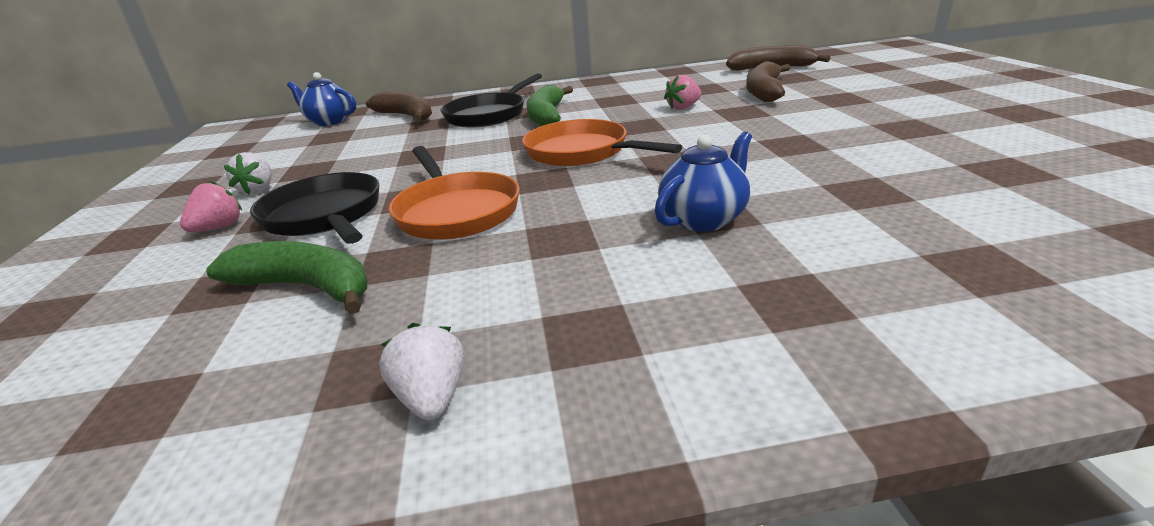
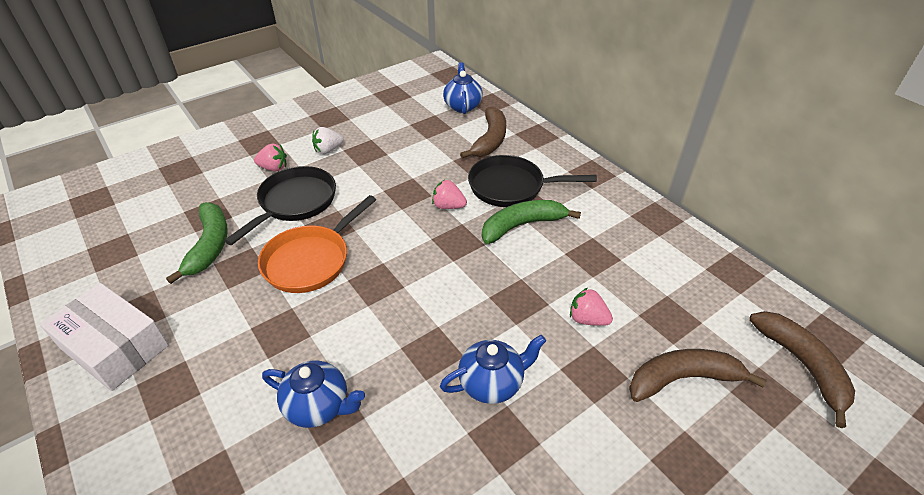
camera: 60 degrees right, 15 degrees up
(432, 398) = (115, 347): white strawberry -> white box
(475, 139) = (448, 206): none -> pink strawberry
(582, 152) = (436, 285): orange pan -> none
(728, 142) = (492, 383): none -> blue teapot

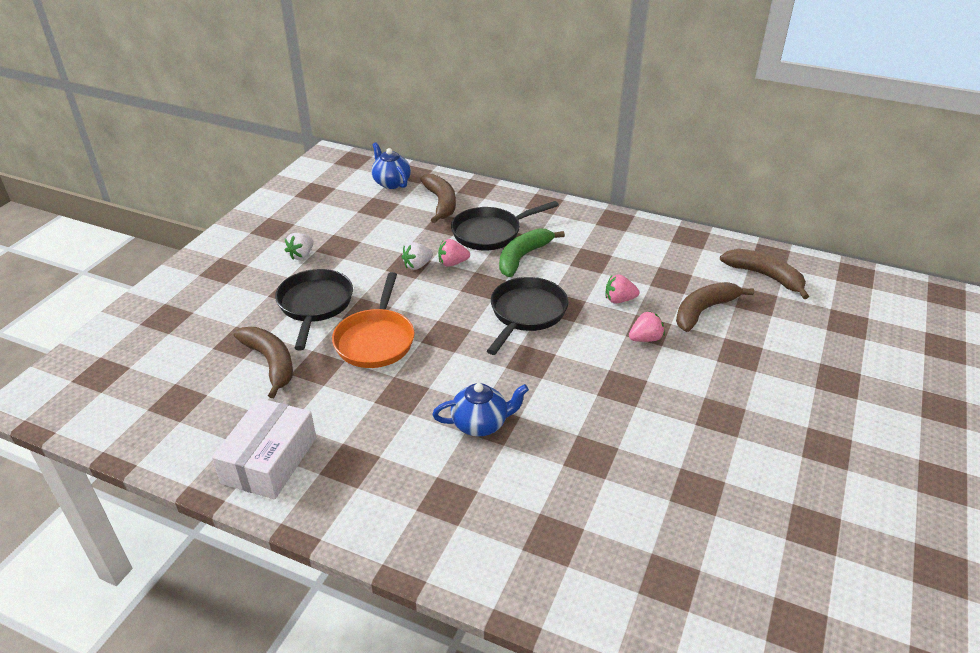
camera: 30 degrees left, 5 degrees down
(115, 347) = (269, 460): white box -> white box turned 75 degrees counterclockwise
(209, 245) = (271, 363): green banana -> brown banana
(274, 168) = (264, 286): pink strawberry -> pink strawberry (645, 339)
(414, 196) = (417, 265): none -> white strawberry
(473, 292) = (526, 313): none -> black pan
(492, 383) = (588, 361): blue teapot -> none

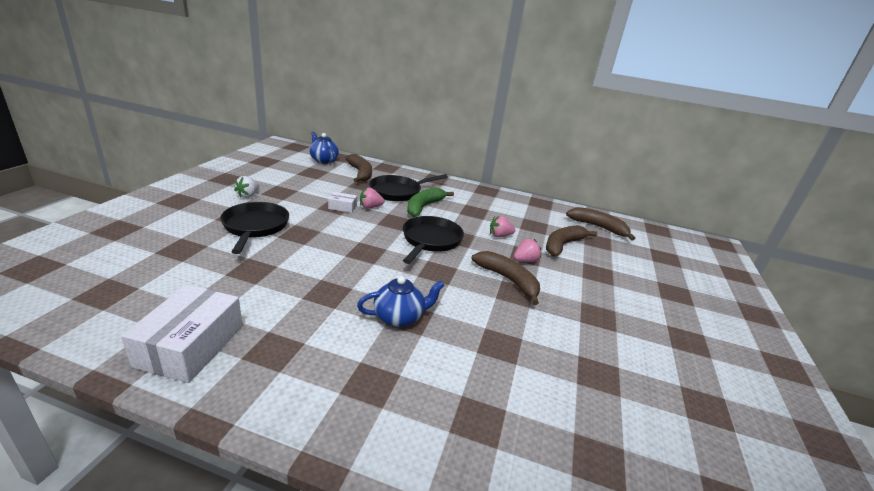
camera: 10 degrees left, 10 degrees down
(271, 363) = (208, 265): brown banana -> brown banana (508, 280)
(376, 340) = (306, 253): orange pan -> none
(417, 265) = (342, 207): white strawberry -> white box

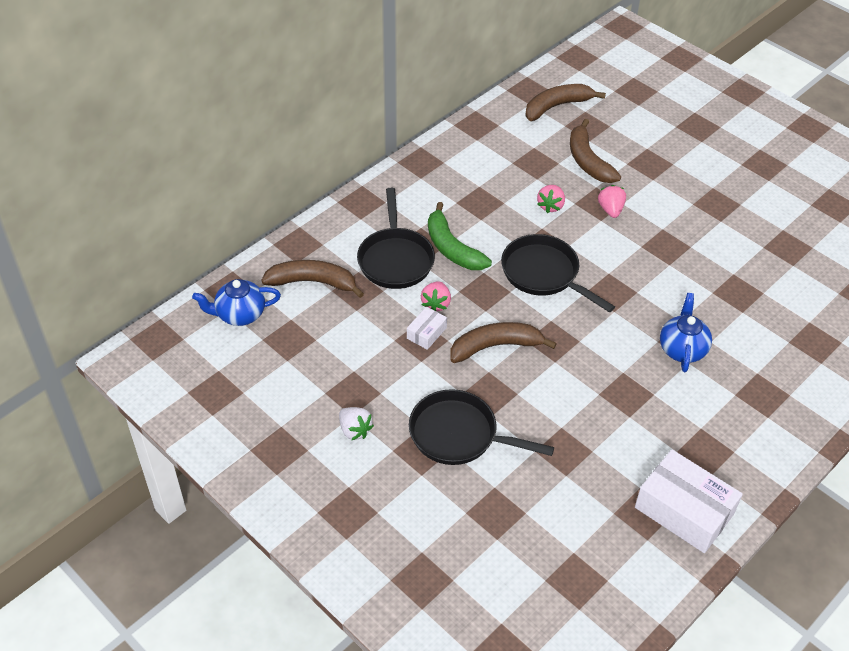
camera: 60 degrees left, 20 degrees up
(508, 280) = (643, 241): brown banana -> brown banana (495, 346)

